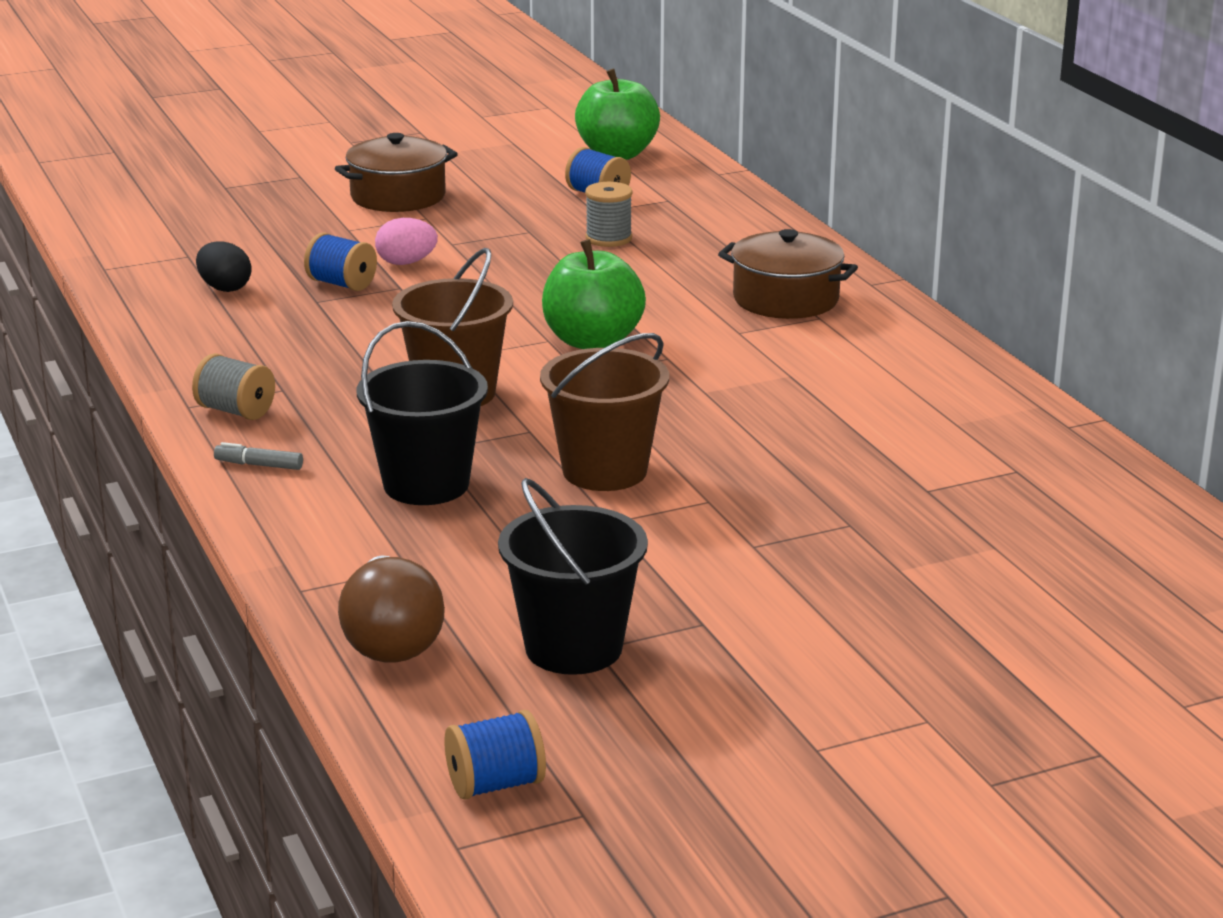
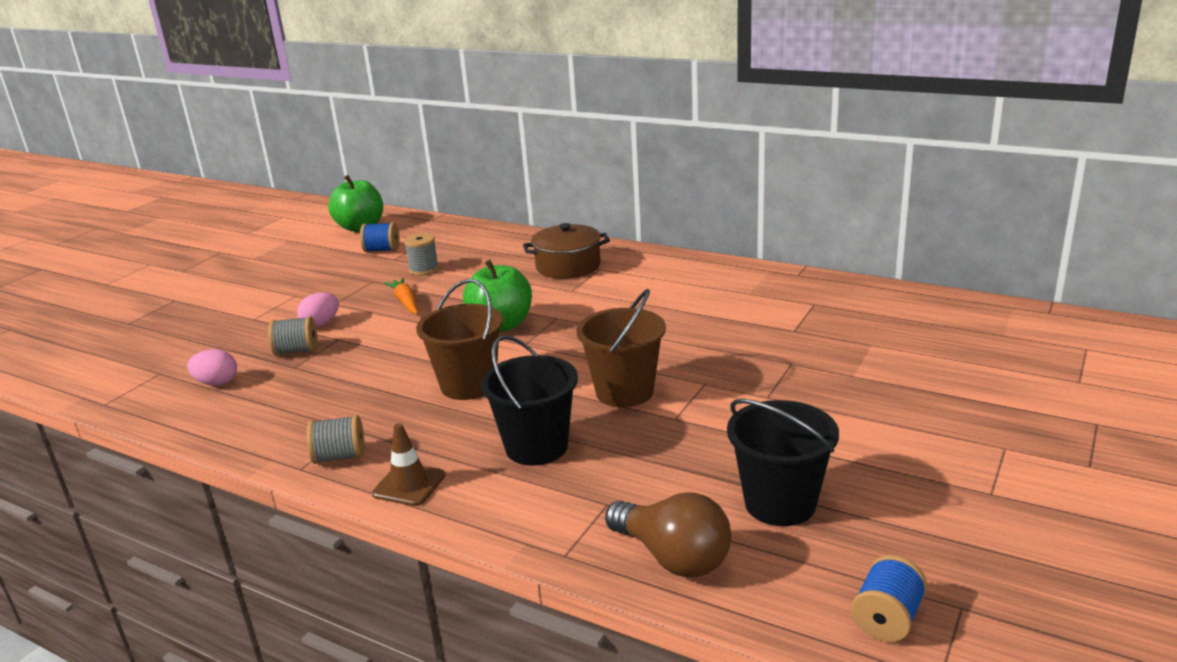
camera: 35 degrees left, 0 degrees up
(225, 288) = (217, 383): black egg -> pink egg
(259, 465) = (409, 485): grey marker -> brown traffic cone
(341, 284) = (296, 351): blue spool -> grey spool
(398, 196) = (259, 290): brown pot -> none
(529, 272) = (406, 302): none -> orange carrot

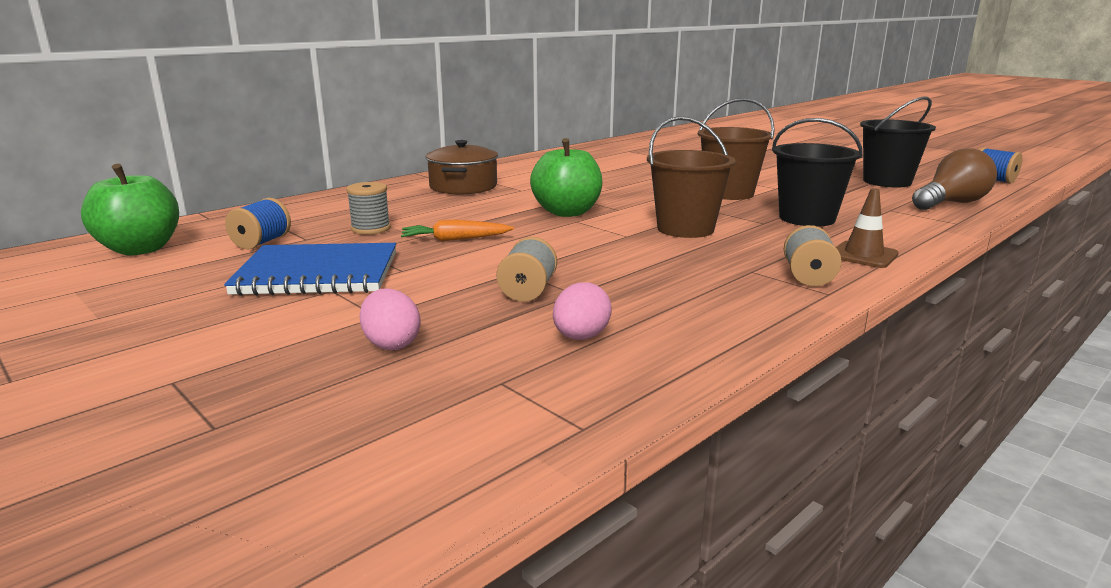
camera: 75 degrees left, 5 degrees down
(321, 324) = (459, 277): pink egg -> pink egg (391, 344)
(323, 283) = (318, 274): none -> blue notebook

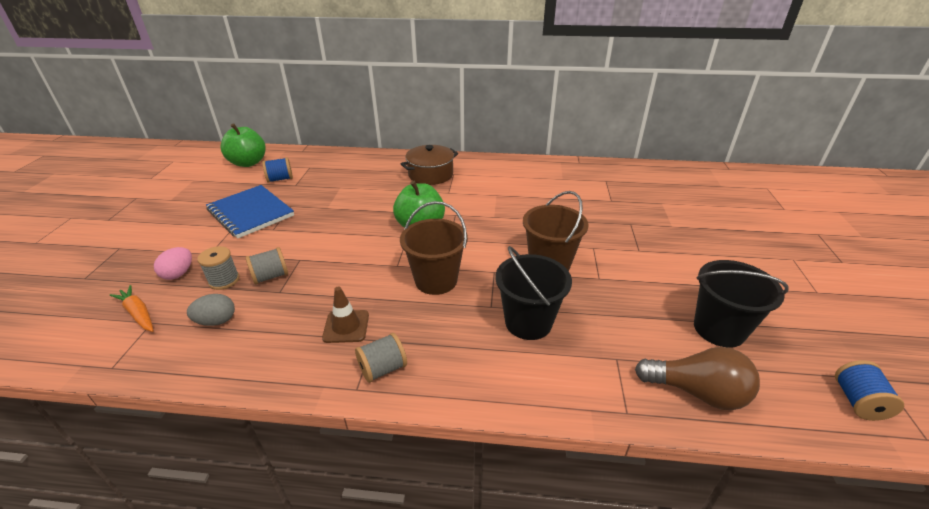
camera: 50 degrees right, 15 degrees up
(371, 229) = (326, 190): grey spool -> grey spool (224, 280)
(455, 239) = (332, 219): orange carrot -> orange carrot (138, 313)
(581, 337) = (217, 321): pink egg -> grey egg
(863, 255) = (460, 381): brown traffic cone -> brown traffic cone (346, 326)

